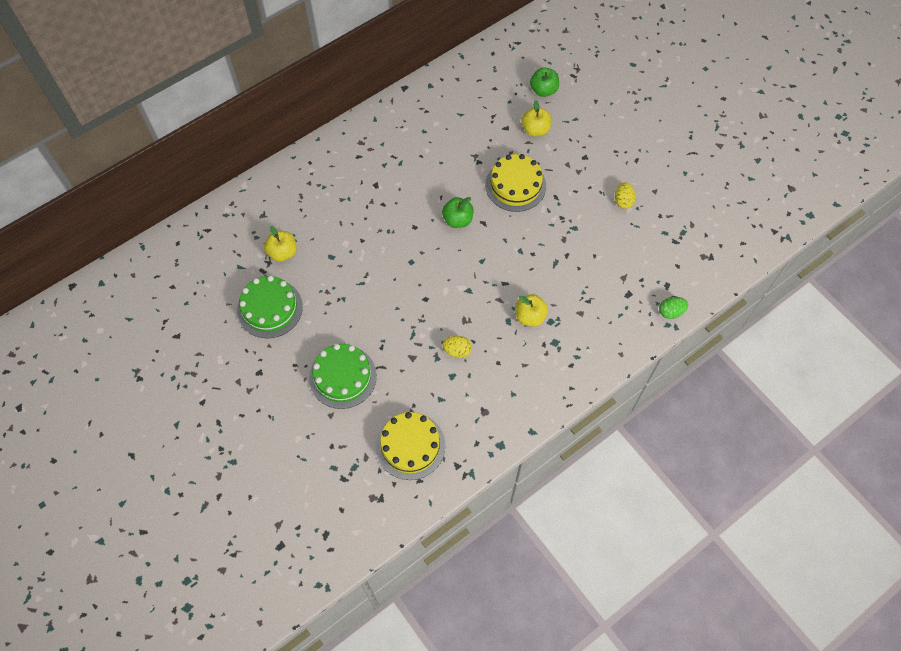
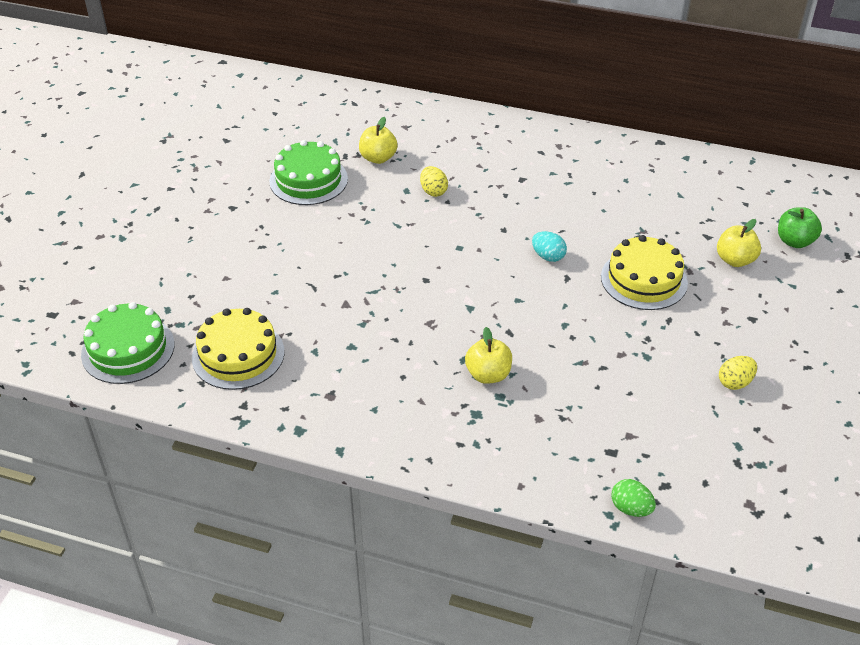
camera: 55 degrees right, 20 degrees down
(343, 377) = (277, 265): green cake -> green cake (128, 349)
(457, 220) = (548, 256): green apple -> turquoise egg
(457, 351) = (386, 335): yellow egg -> yellow egg (433, 191)

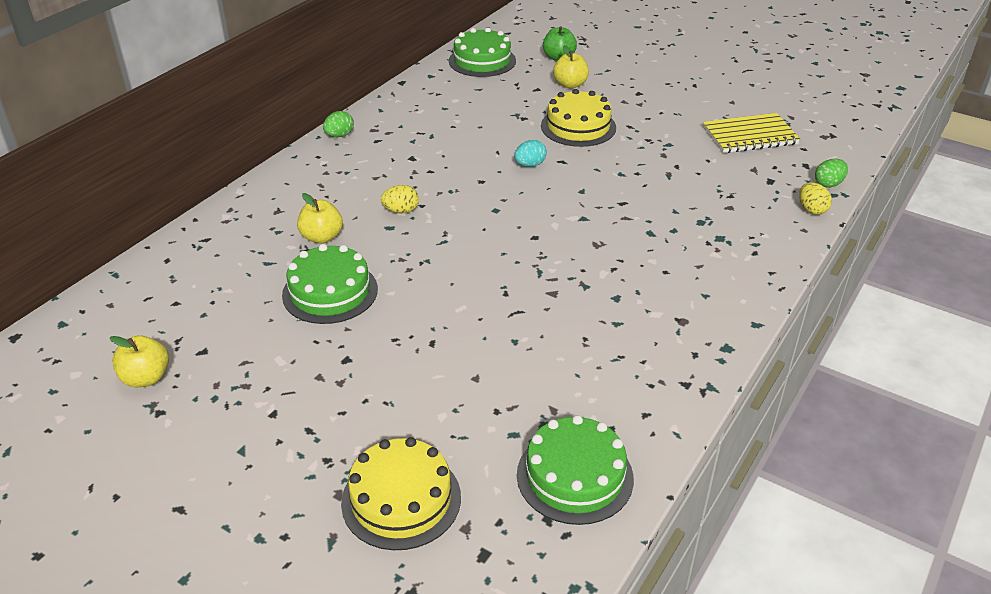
camera: 75 degrees left, 5 degrees down
(238, 355) = (608, 380): yellow cake -> yellow cake (401, 499)
(488, 374) = (673, 223): yellow apple -> yellow apple (146, 378)
(537, 129) = (339, 135): none -> green egg
(707, 428) = (749, 136): none -> yellow notebook
(735, 382) = (705, 115): yellow egg -> yellow egg (811, 210)
(744, 185) = (482, 61): none -> green cake

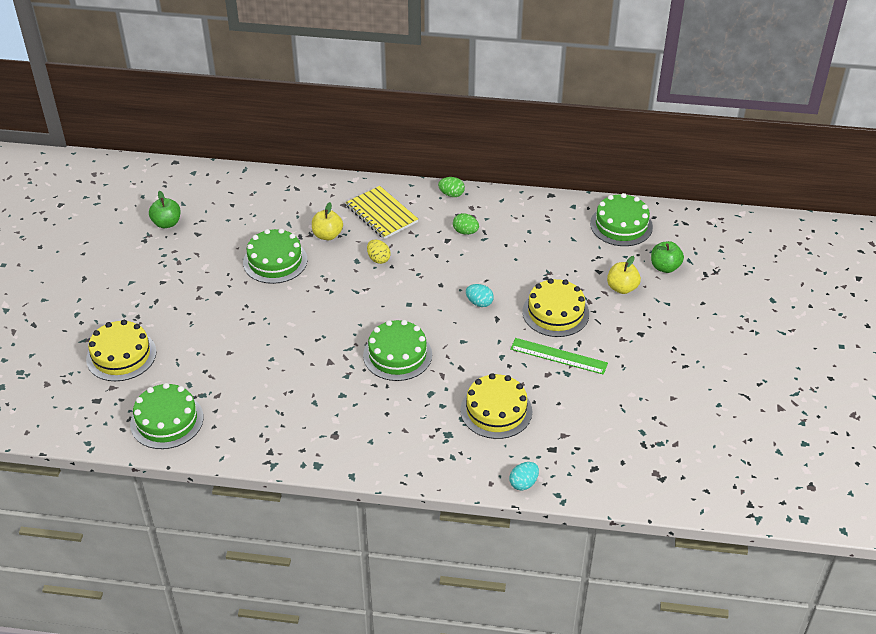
camera: 65 degrees right, 5 degrees up
(146, 378) = (167, 223): yellow apple -> green apple
(574, 239) = (397, 355): none -> green cake
(641, 142) = (558, 356): none -> green ruler
(699, 198) = (496, 410): none -> yellow cake
(749, 136) = (618, 421): yellow notebook -> yellow notebook (381, 214)
(811, 210) = (523, 483): yellow egg -> turquoise egg
(828, 184) = (572, 488): green egg -> green egg (465, 232)

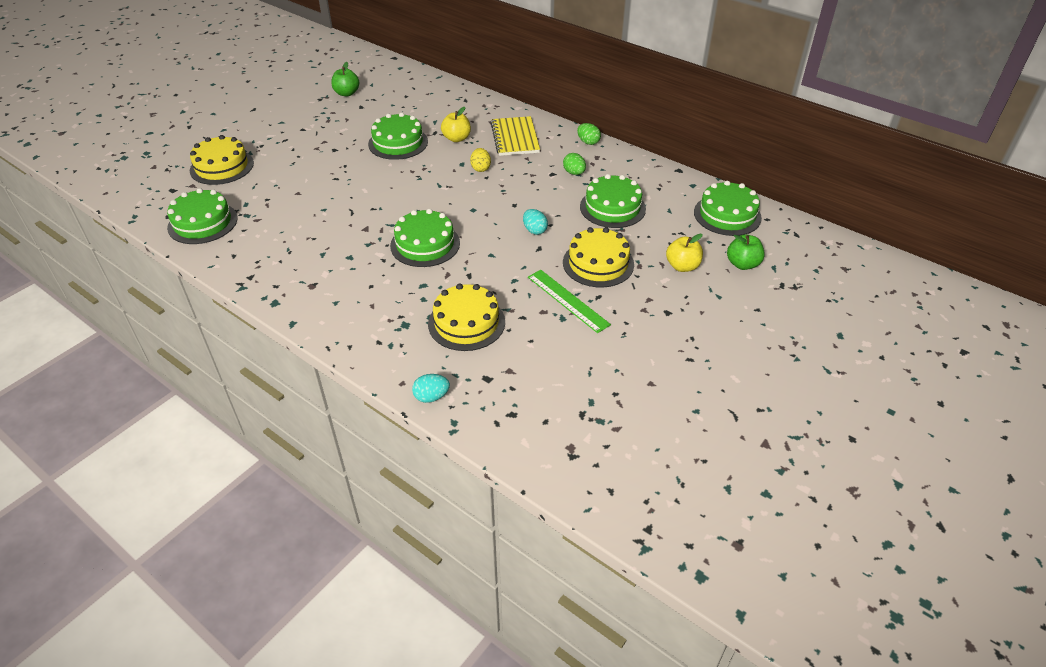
camera: 30 degrees right, 0 degrees up
(525, 254) = (612, 207): none -> green cake

